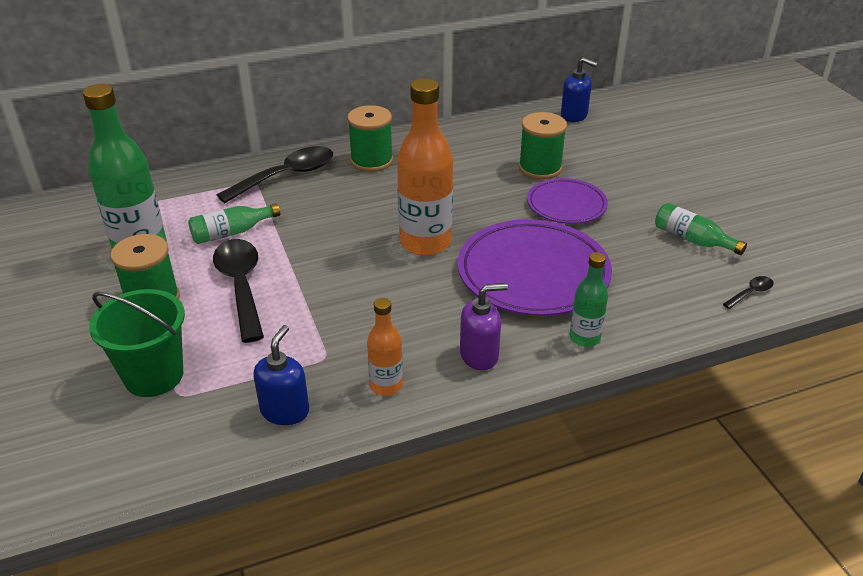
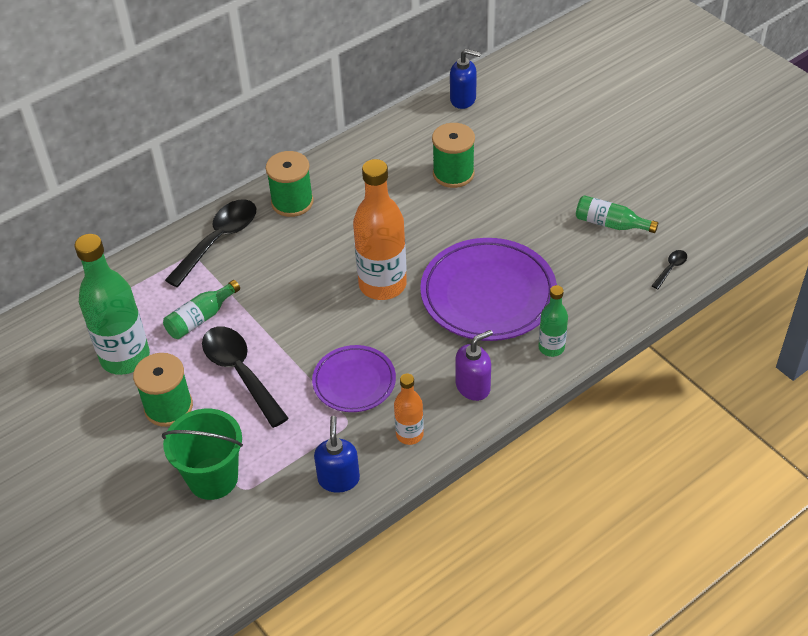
camera: 15 degrees left, 10 degrees up
(566, 205) = (491, 212): purple plate -> purple plate (354, 382)

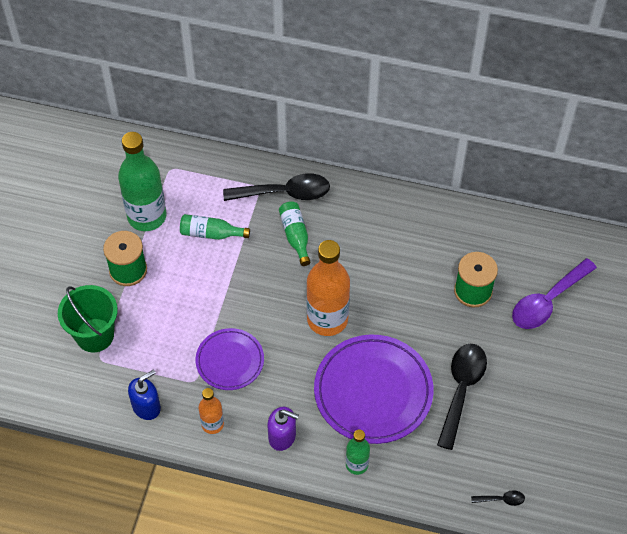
camera: 50 degrees right, 10 degrees up
(240, 372) = (185, 289): black spoon -> black spoon (461, 390)
(292, 202) = (356, 210): green spool -> none
(463, 99) = (558, 244): blue soap dispenser -> none
(509, 135) = (547, 301): none -> purple spoon
(610, 224) = (513, 429): green bottle -> green bottle (295, 236)

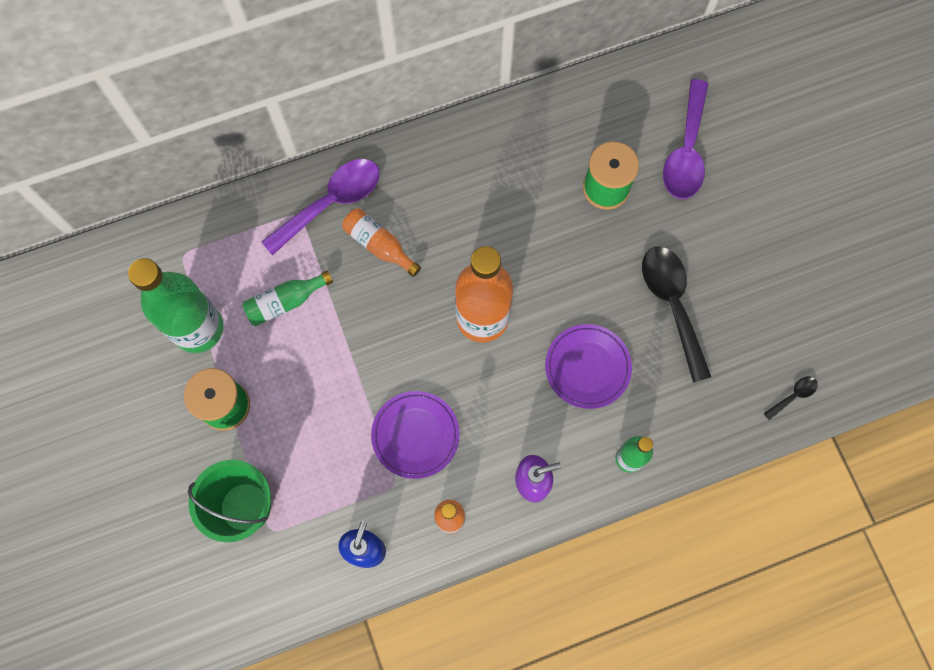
camera: 35 degrees left, 15 degrees up
(285, 193) = (331, 203): black spoon -> purple spoon
(295, 236) = (379, 245): green bottle -> orange bottle
(373, 392) = (587, 367): purple plate -> purple plate, size x0.58

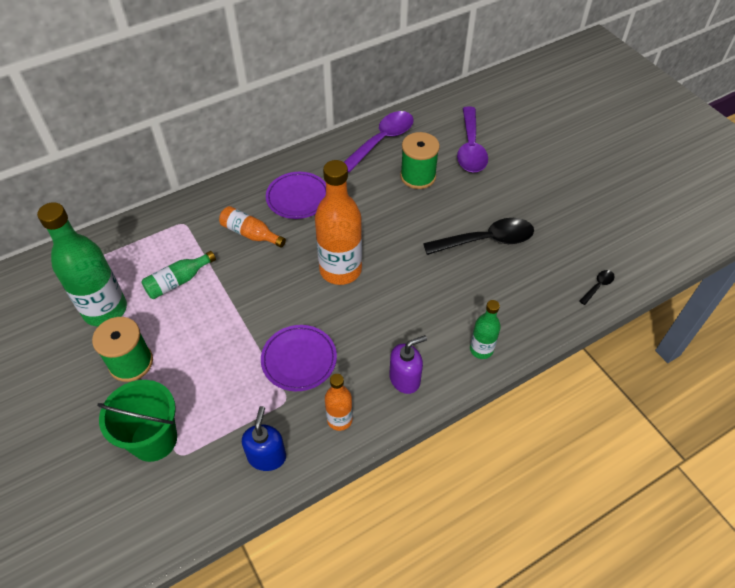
camera: 10 degrees left, 20 degrees down
(331, 203) = (209, 212): purple spoon -> purple spoon (382, 140)
(587, 367) = (431, 291): purple plate -> purple plate (298, 198)
(672, 304) = (486, 240): black spoon -> black spoon turned 105 degrees clockwise

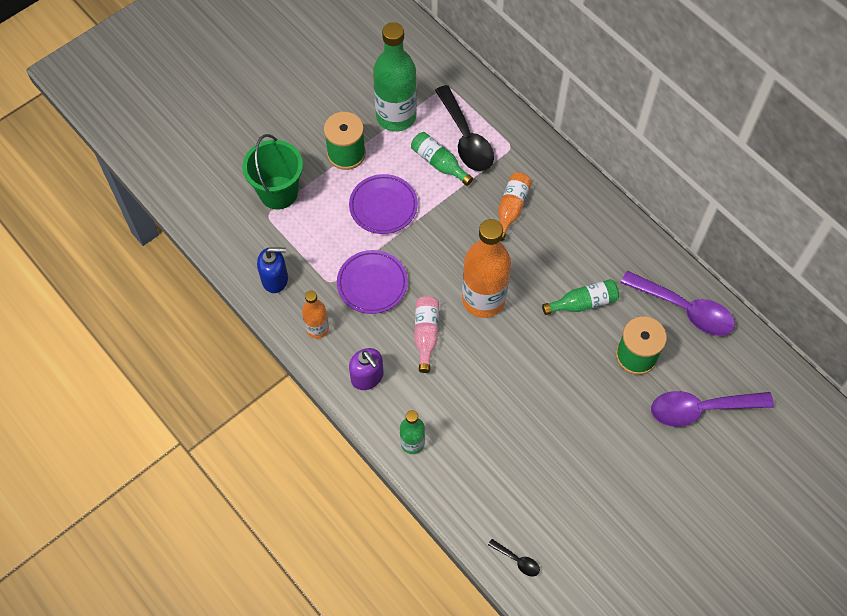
camera: 80 degrees right, 10 degrees up
(298, 198) = (571, 241): purple plate -> purple plate (383, 206)
(361, 200) = (583, 303): none -> green bottle
(367, 321) = (426, 334): none -> pink bottle
(486, 240) = (556, 438): black spoon -> black spoon (466, 138)

